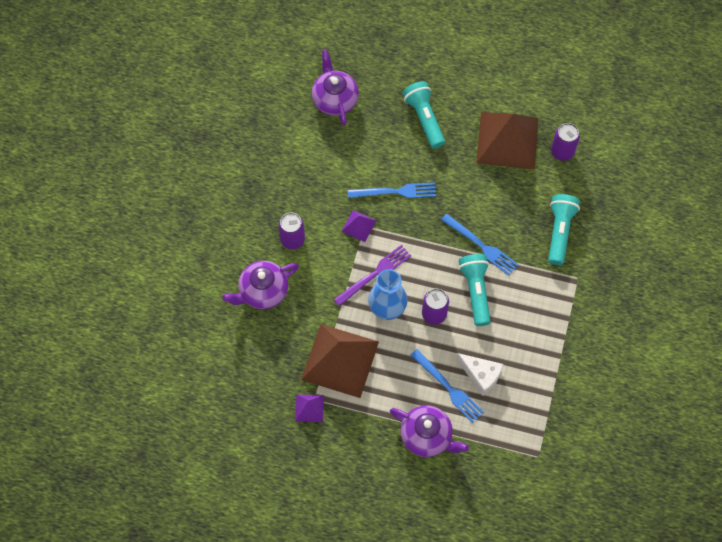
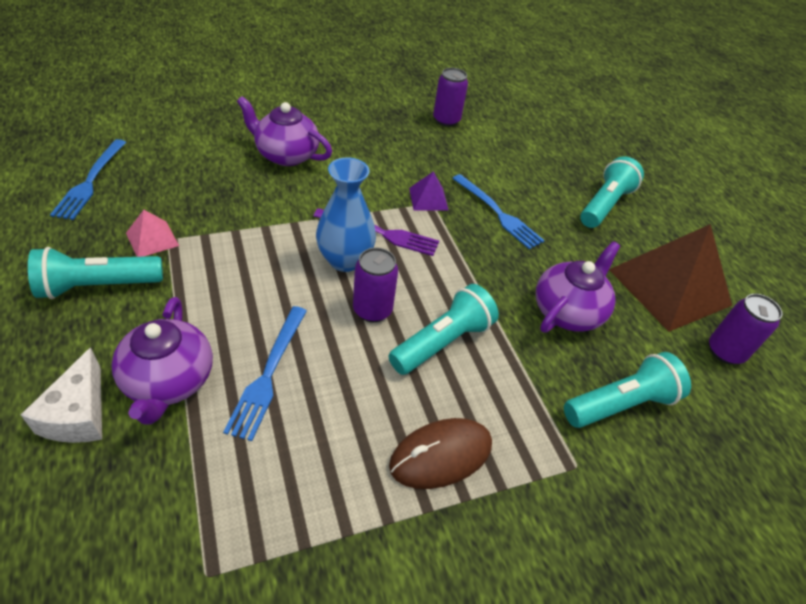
camera: 50 degrees right, 20 degrees down
(292, 239) = (365, 156): purple can -> purple can (446, 120)
(309, 408) = (152, 239): purple pyramid -> pink pyramid
(334, 99) = (545, 136): purple teapot -> purple teapot (567, 311)
(336, 449) = (98, 286): none -> turquoise flashlight
(340, 360) = (239, 243): brown pyramid -> none
(481, 246) = (511, 320): blue fork -> blue fork (90, 181)
(481, 375) = (315, 407): white cheese -> white cheese (78, 414)
(538, 333) = (441, 455): none -> brown mouse

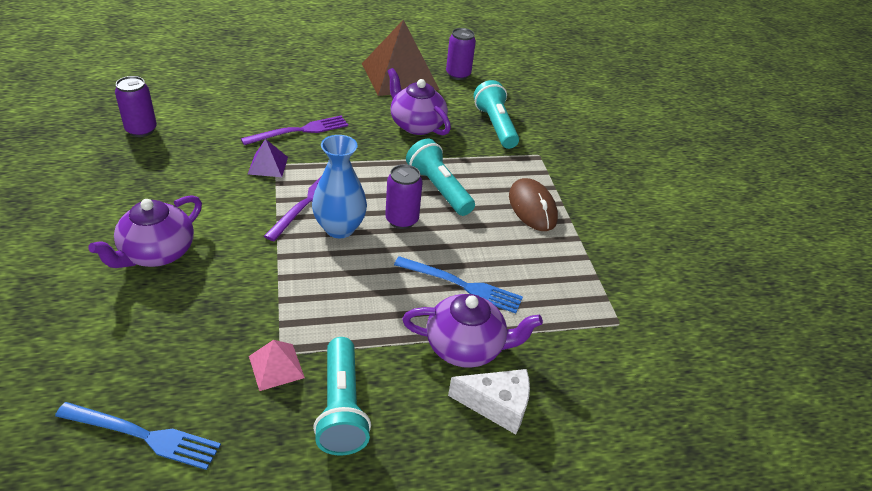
camera: 80 degrees left, 5 degrees down
(498, 213) = (300, 131): blue fork -> purple fork
(604, 205) = (305, 76): turquoise flashlight -> none

